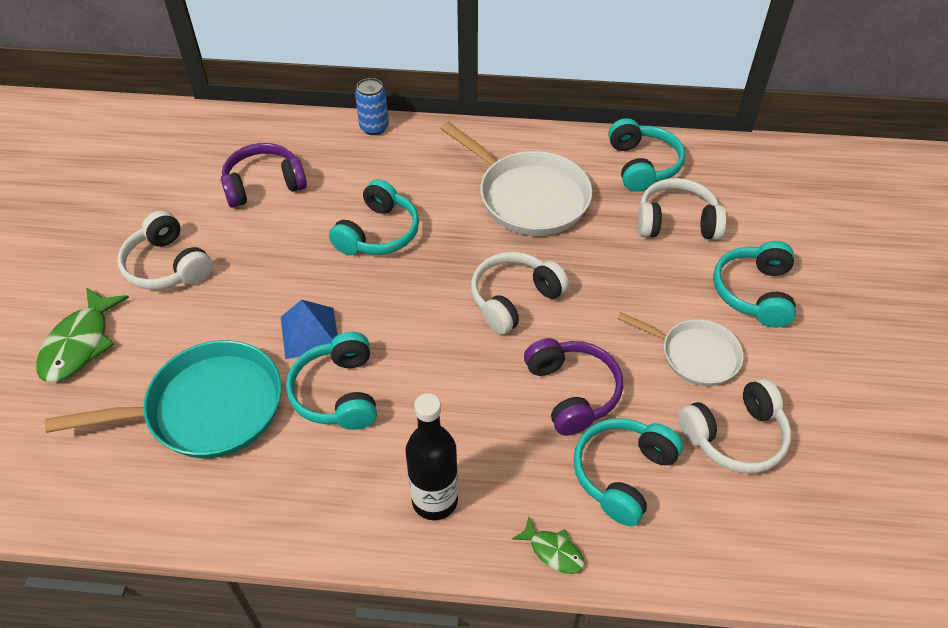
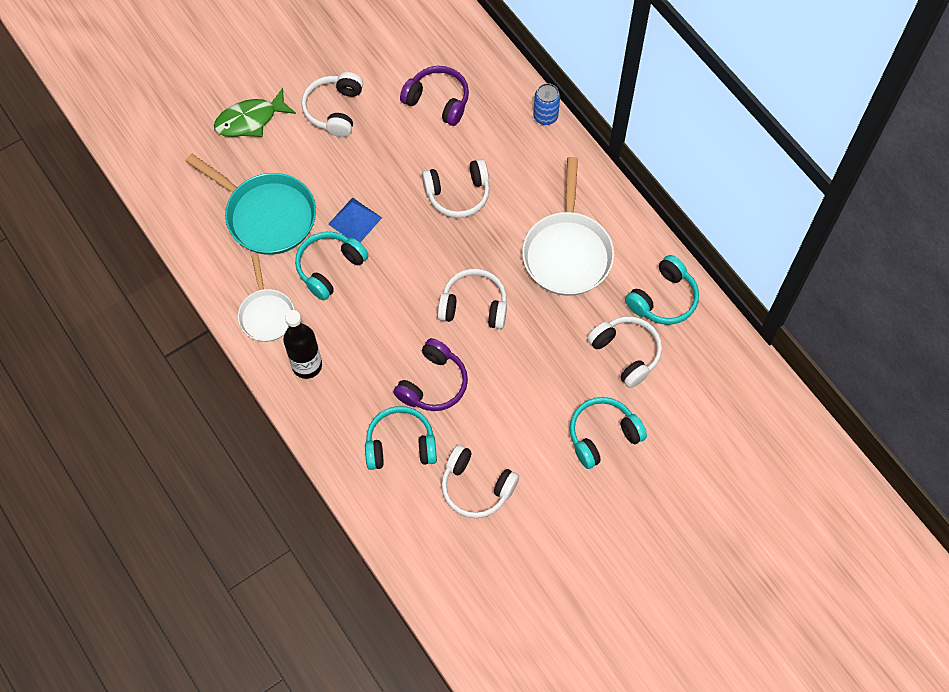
camera: 50 degrees right, 15 degrees up
(378, 233) = (458, 194): turquoise headphones -> white headphones
(553, 551) = (325, 441): green fish -> none
(695, 355) = (519, 431): white pan -> white pan (266, 314)

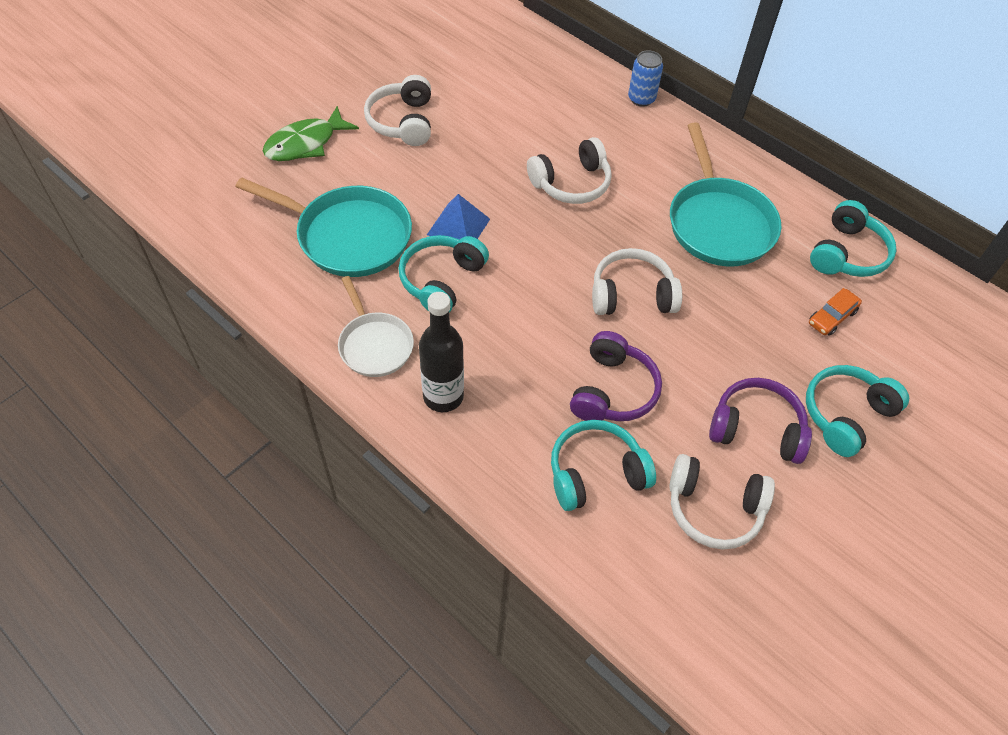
camera: 15 degrees left, 10 degrees down
(438, 101) = (518, 99): purple headphones -> purple headphones (756, 429)
(567, 252) = (718, 223): white pan -> turquoise pan
(626, 353) = (832, 317): white headphones -> orange car

